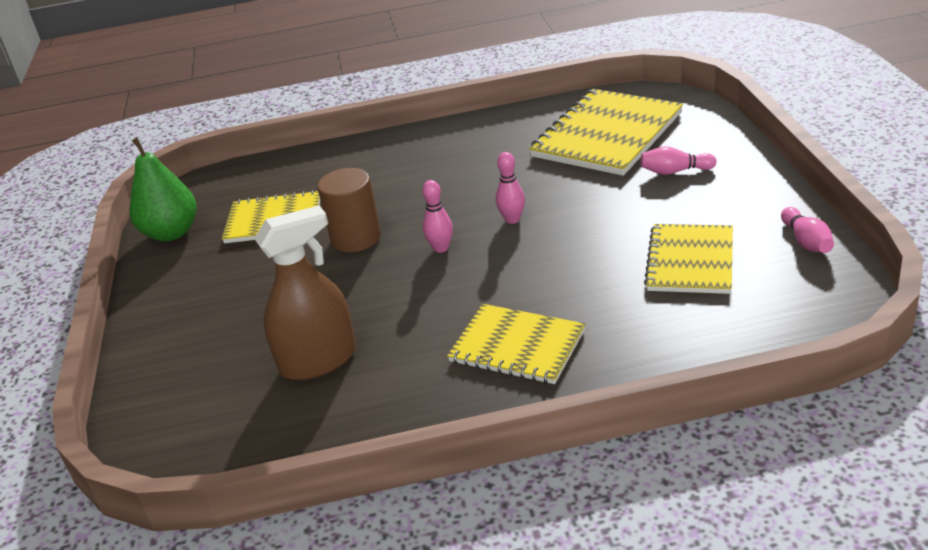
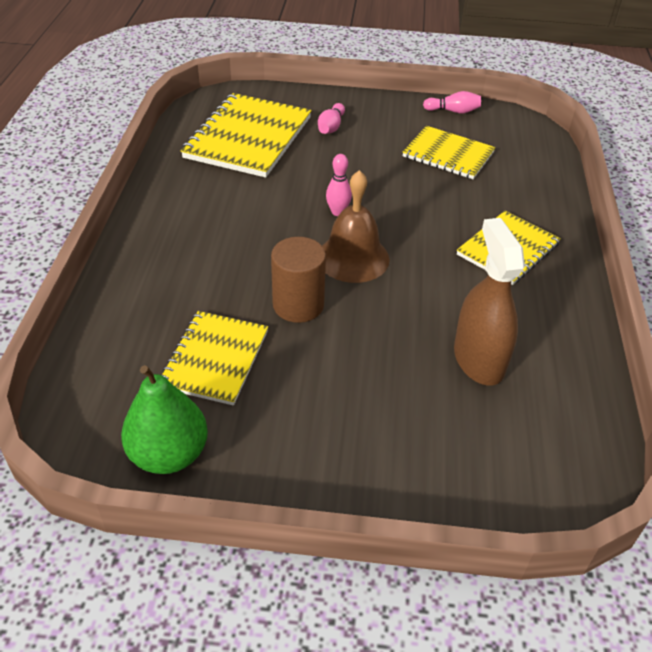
camera: 80 degrees left, 10 degrees up
(441, 248) = (353, 258): pink bowling pin -> brown bell
(607, 135) = (248, 137): yellow notebook -> yellow notebook turned 60 degrees clockwise

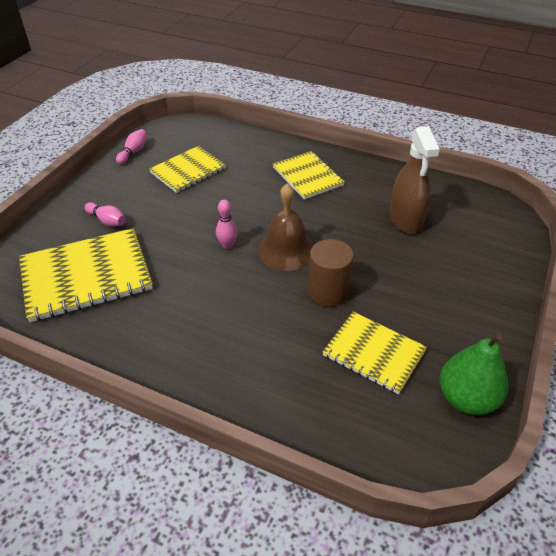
camera: 70 degrees left, 0 degrees up
(248, 137) = (86, 276): yellow notebook -> yellow notebook turned 60 degrees counterclockwise
(478, 359) = (406, 219): brown spray bottle -> brown spray bottle turned 105 degrees counterclockwise

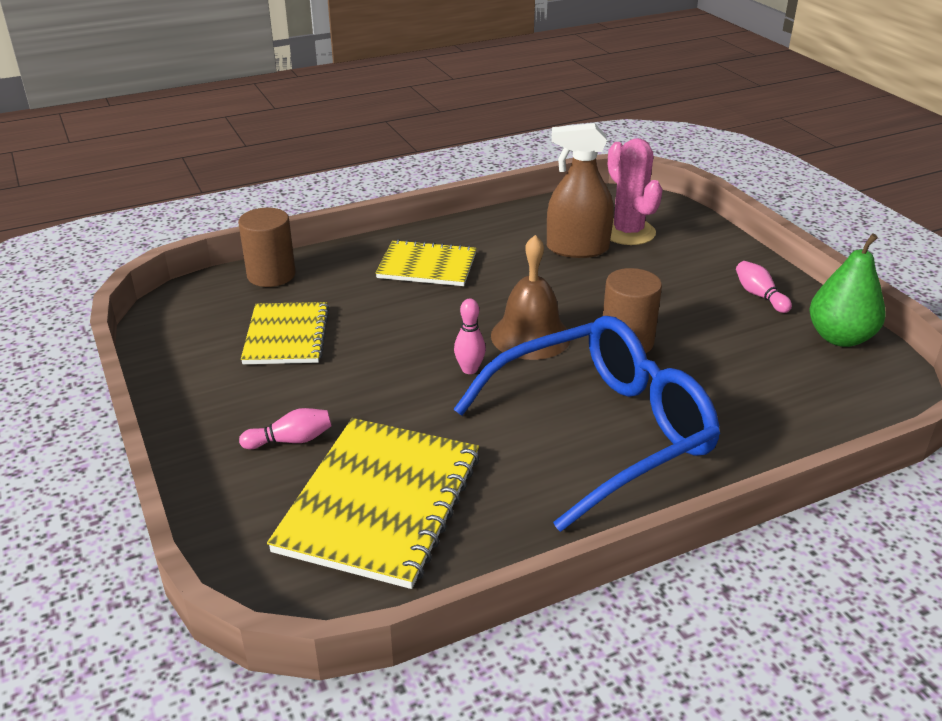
camera: 50 degrees left, 10 degrees down
(133, 152) = (174, 359): pink bowling pin -> pink bowling pin (759, 296)
(223, 327) = (602, 432): none -> blue glasses
(233, 136) = (271, 275): none -> brown cylinder
(374, 353) = (739, 357): yellow notebook -> none
(406, 219) = (577, 249): brown spray bottle -> brown spray bottle turned 150 degrees clockwise
(457, 230) = (628, 232): none -> pink cactus

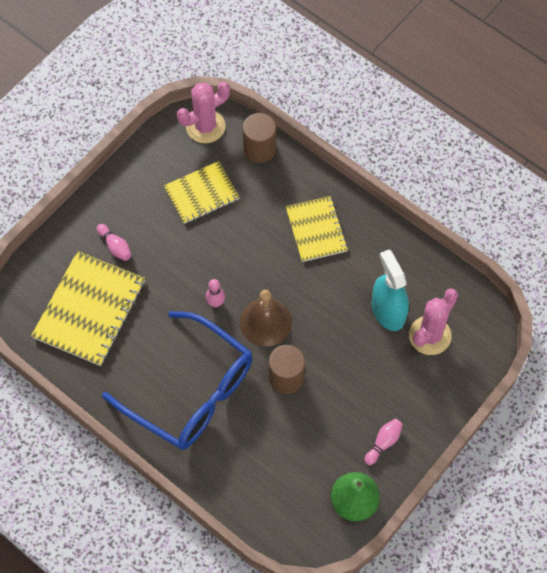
camera: 65 degrees right, 30 degrees up
(189, 306) = (205, 126): none -> pink cactus
(380, 503) = (89, 309): yellow notebook -> yellow notebook turned 60 degrees counterclockwise
(577, 249) = (388, 311): brown spray bottle -> turquoise spray bottle

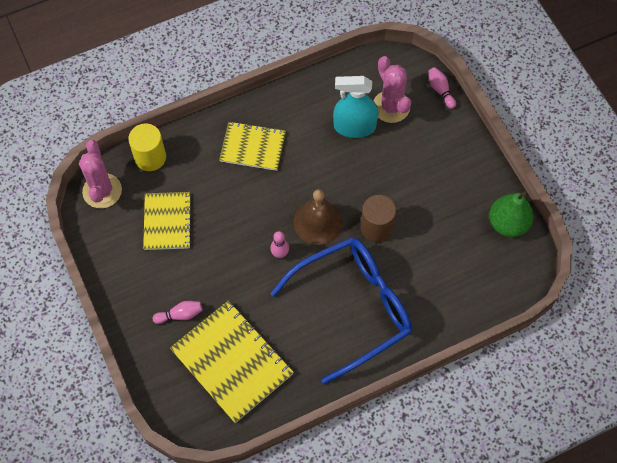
camera: 65 degrees left, 0 degrees up
(259, 149) = (150, 157): brown cylinder -> yellow cylinder
(383, 443) = (467, 180): pink bowling pin -> pink bowling pin (440, 90)

